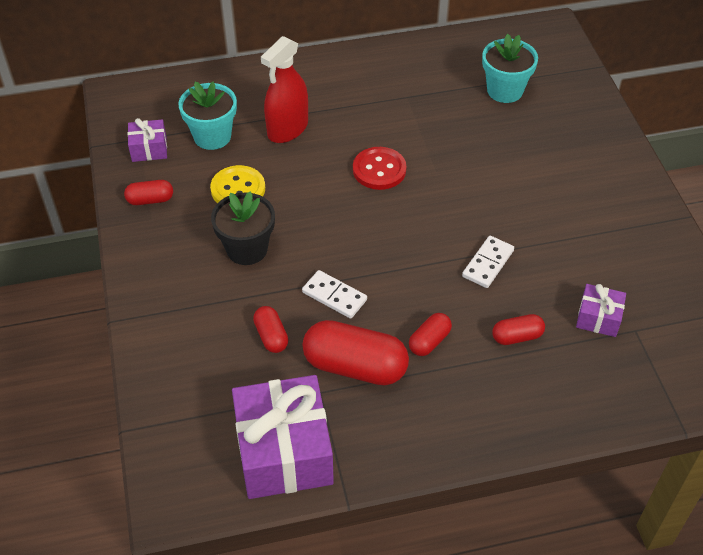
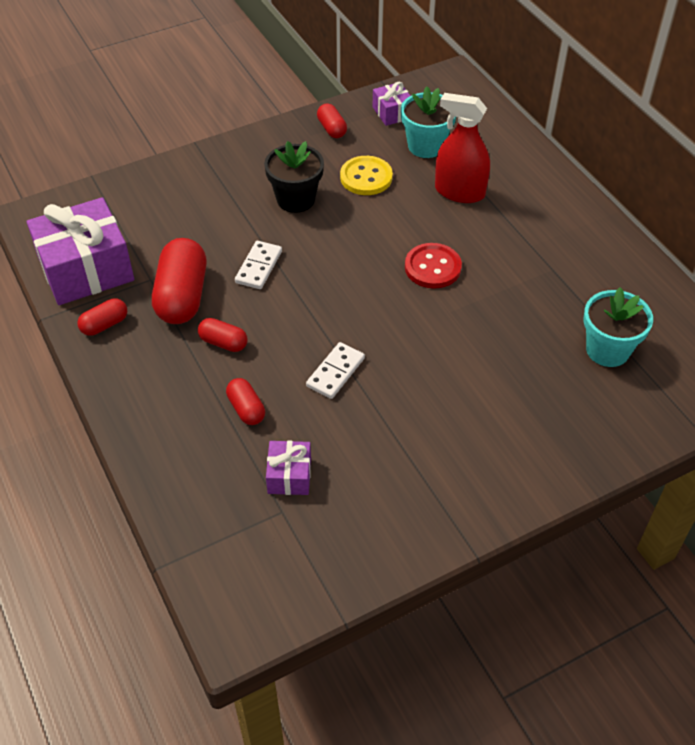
camera: 75 degrees right, 0 degrees up
(271, 336) = (202, 236): red capsule -> red capsule (104, 325)
(487, 263) = (335, 372): white domino -> white domino turned 75 degrees counterclockwise

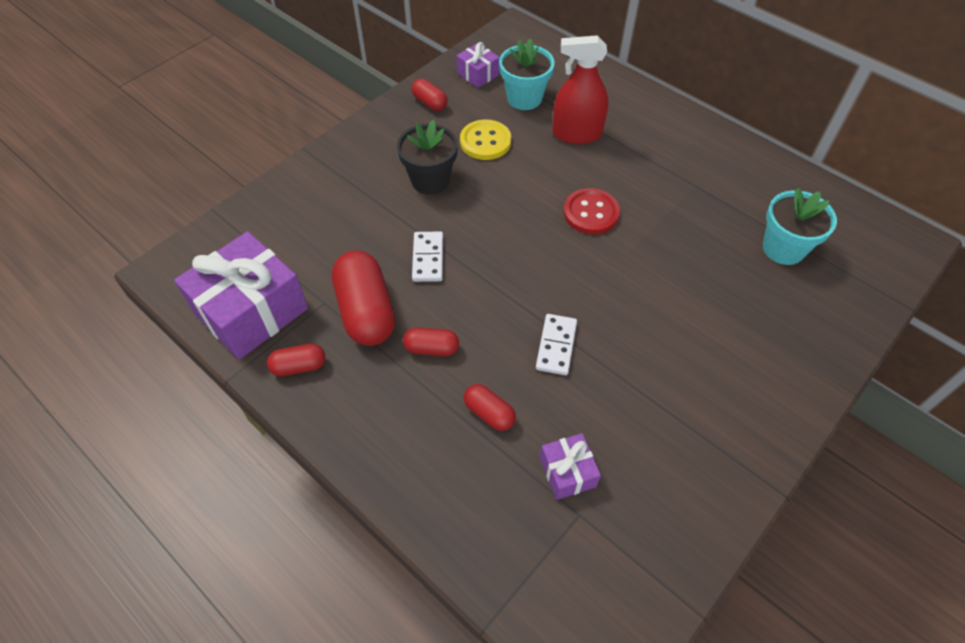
camera: 20 degrees left, 5 degrees up
(104, 325) = (299, 366): red capsule -> red capsule turned 45 degrees clockwise

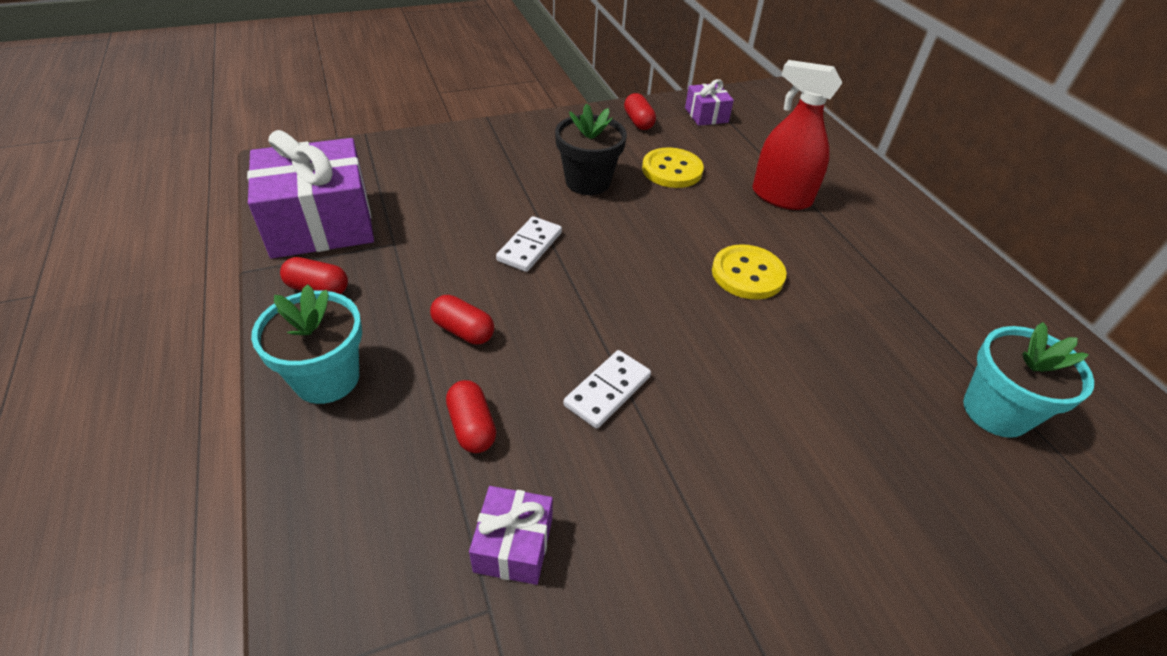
camera: 25 degrees right, 10 degrees down
(366, 311) = (426, 267): red capsule -> none
(524, 98) = (742, 149): turquoise flower pot -> turquoise flower pot (327, 378)
(591, 213) = (747, 274): red button -> yellow button

